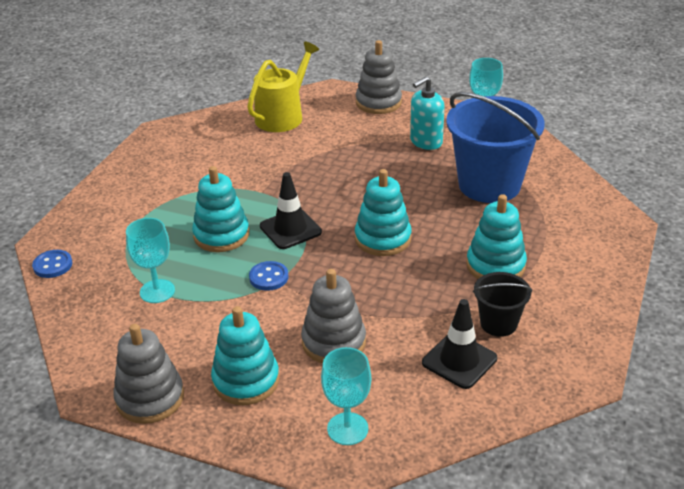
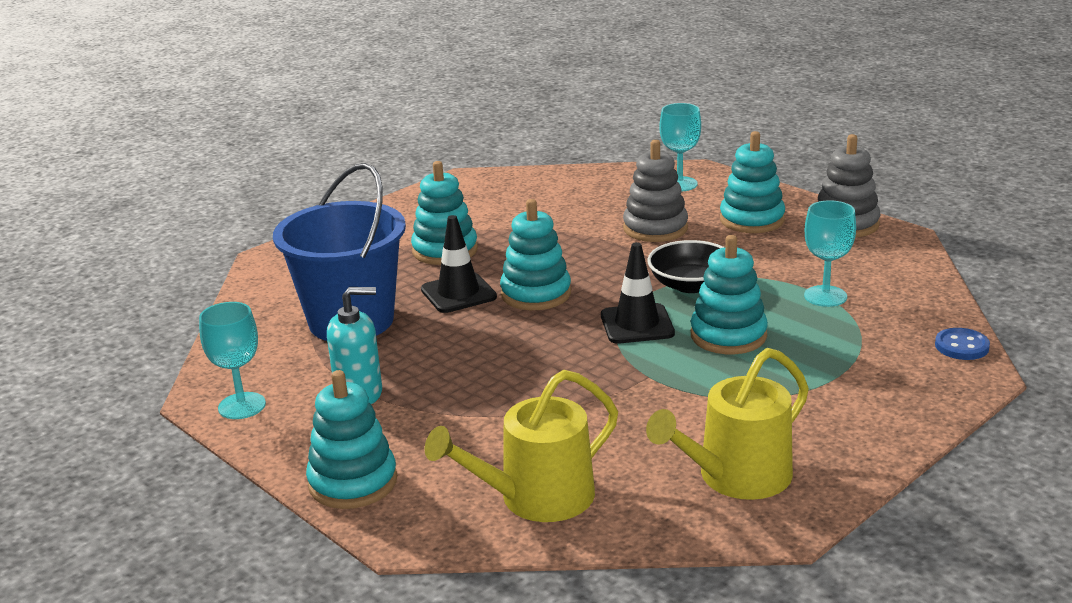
camera: 155 degrees left, 10 degrees down
(186, 147) = (736, 477): none -> yellow watering can
(269, 277) = (690, 285): blue button -> black bowl
(378, 102) = (353, 482): grey stacking toy -> turquoise stacking toy
(459, 360) = (554, 201): black traffic cone -> black traffic cone (458, 293)
(498, 323) = (494, 214): black bucket -> none

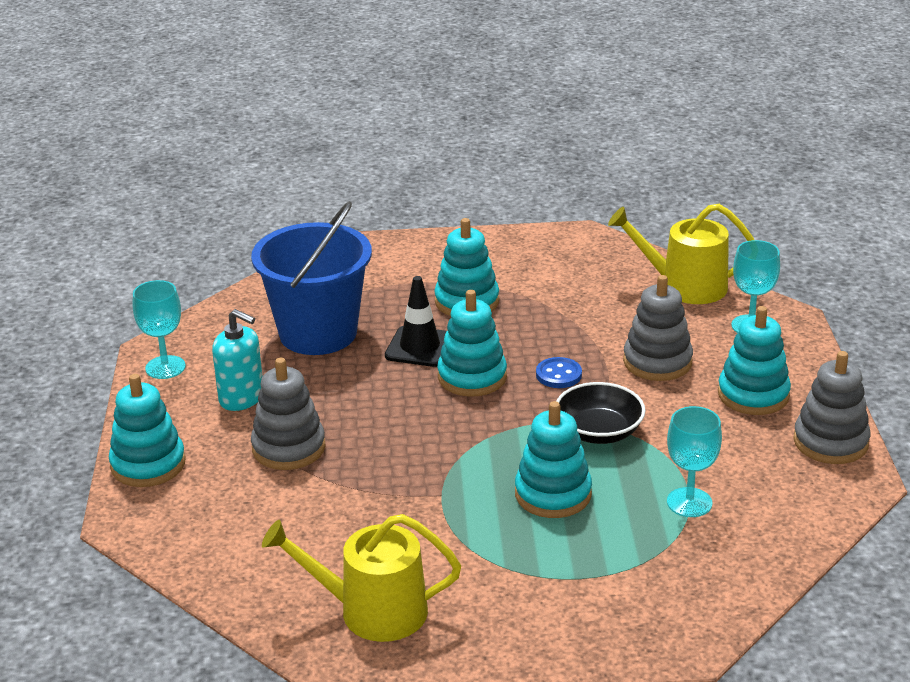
camera: 40 degrees right, 5 degrees up
(466, 407) = (288, 448): none -> grey stacking toy
(537, 498) = (230, 544): yellow watering can -> yellow watering can (685, 286)
(637, 324) = (502, 445): black traffic cone -> none
(961, 346) = (722, 613): blue button -> blue button (558, 375)

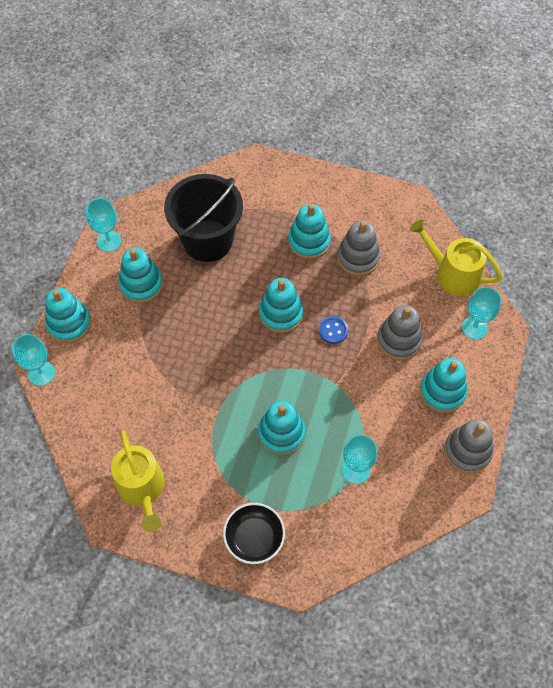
camera: 20 degrees right, 30 degrees up
(130, 528) = (41, 373): none -> turquoise goblet
(242, 398) = (141, 284): turquoise soap dispenser -> turquoise stacking toy
(288, 448) = (150, 338): grey stacking toy -> grey stacking toy (358, 258)
(318, 333) = (207, 241): blue bucket -> black bucket
(372, 611) = (142, 488): yellow watering can -> yellow watering can turned 135 degrees counterclockwise
(420, 347) = (262, 275): black traffic cone -> none
(599, 432) = (333, 390): black bowl -> black bowl (254, 538)

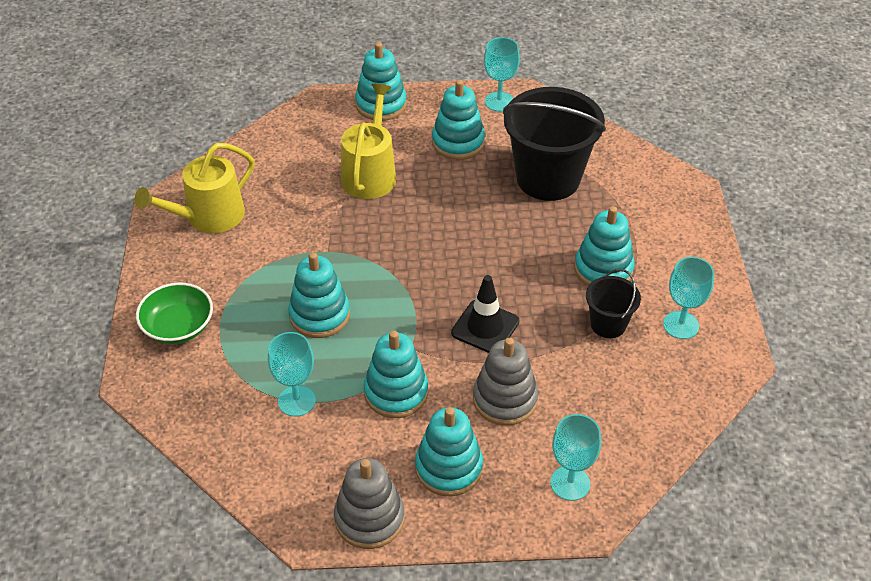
camera: 70 degrees right, 15 degrees down
(41, 373) = (313, 103): turquoise goblet -> turquoise goblet (681, 325)
(254, 538) = (178, 327): black bowl -> green bowl
(281, 314) = (483, 271): turquoise stacking toy -> turquoise stacking toy (396, 392)
(333, 330) = (485, 327): blue button -> black traffic cone
(358, 258) = (608, 324): grey stacking toy -> black bucket
(452, 274) = (644, 436): yellow watering can -> yellow watering can (370, 174)

